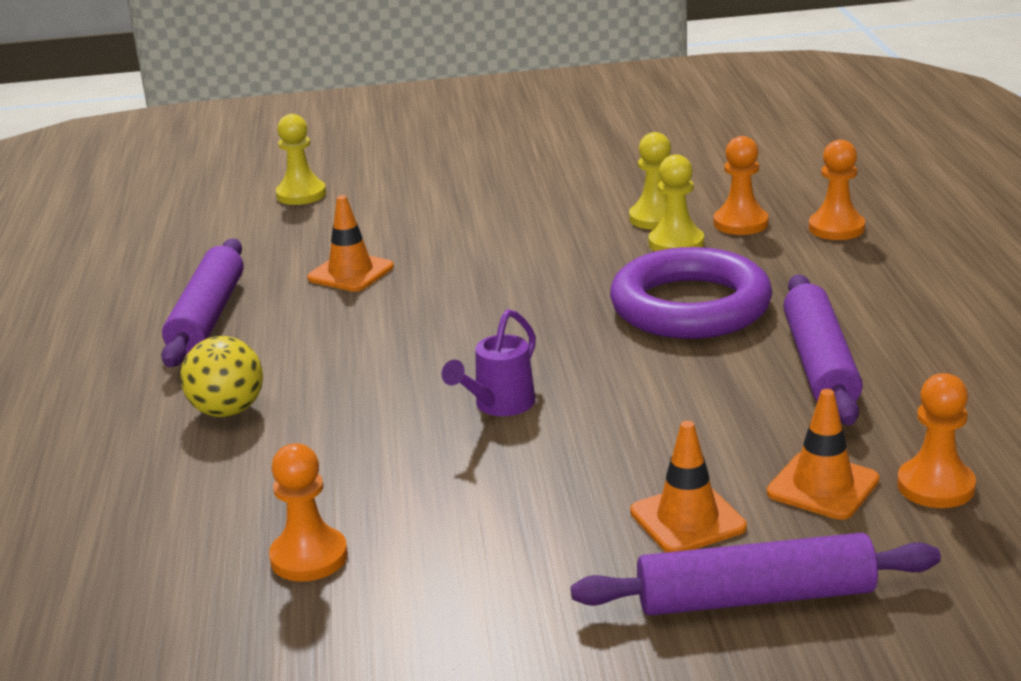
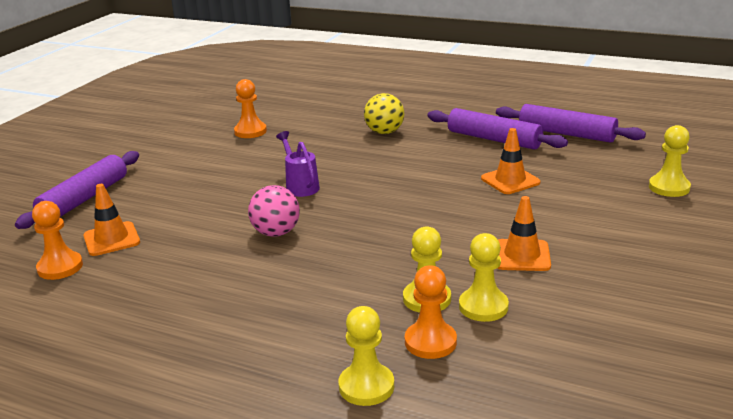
camera: 120 degrees right, 0 degrees up
(650, 368) = (276, 233): none -> pink ball
(687, 519) = (148, 201): orange traffic cone -> orange traffic cone (522, 256)
(690, 306) = (326, 269): purple ring -> none
(820, 364) = (200, 285): purple rolling pin -> purple rolling pin (566, 134)
(836, 228) = (366, 386): orange pawn -> yellow pawn

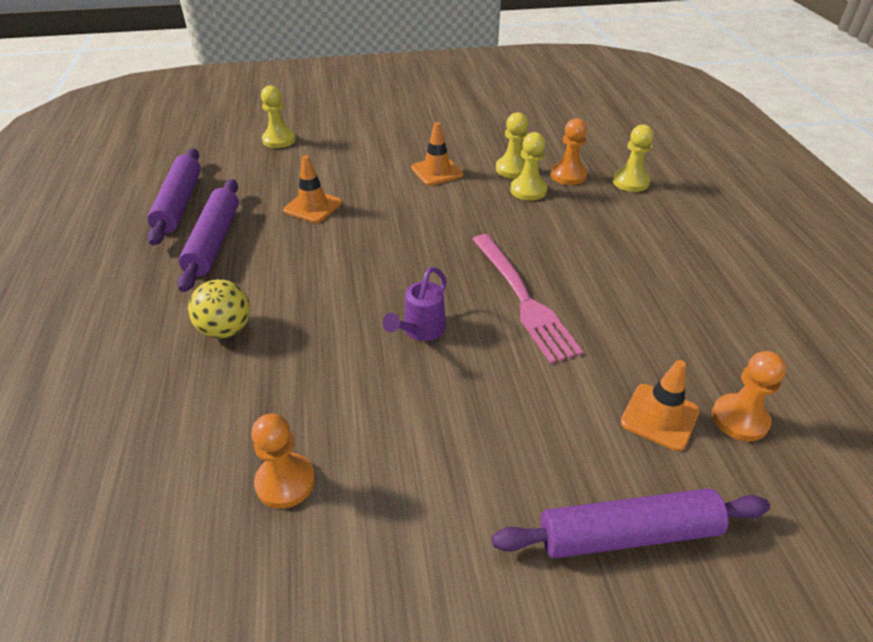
camera: 125 degrees left, 15 degrees up
(276, 233) = (523, 299): pink ball -> pink fork

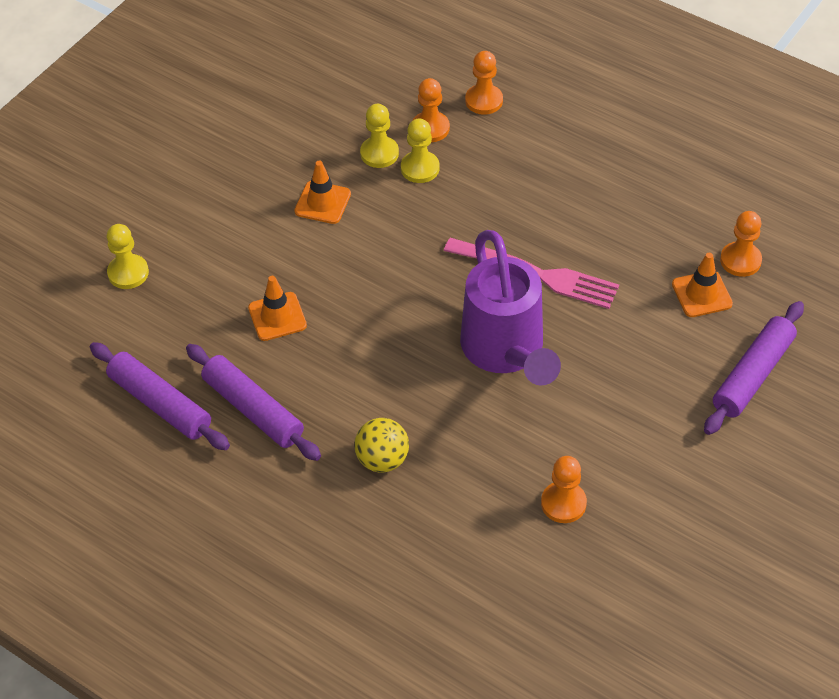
camera: 45 degrees left, 10 degrees up
(420, 331) = (506, 352): purple watering can -> purple watering can, size x2.20
(630, 182) = (484, 101): yellow pawn -> orange pawn

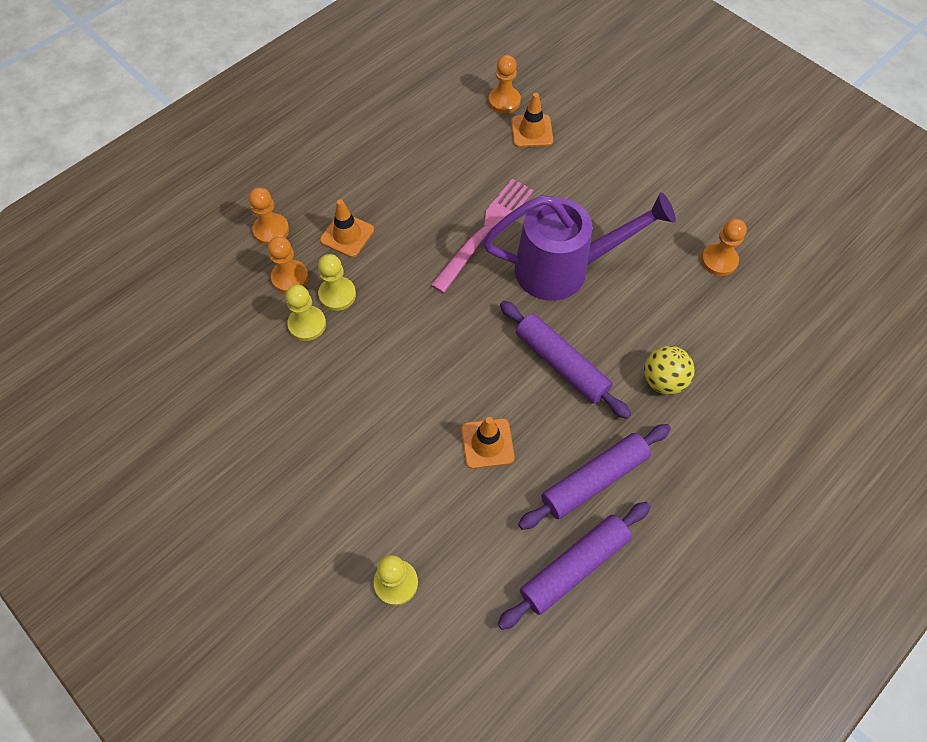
camera: 80 degrees left, 10 degrees up
(322, 202) = (354, 382): orange traffic cone -> orange traffic cone (347, 235)
(753, 375) = (614, 120): purple rolling pin -> purple rolling pin (561, 364)

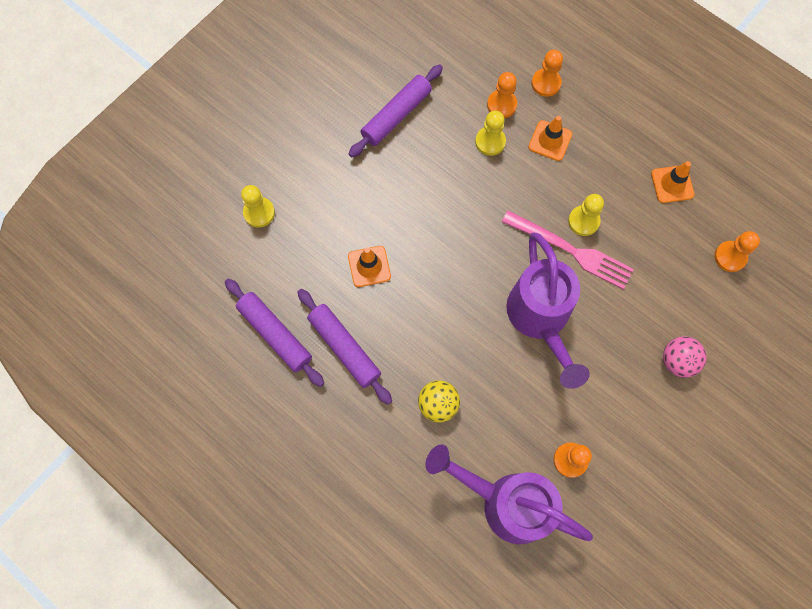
camera: 85 degrees right, 10 degrees up
(307, 324) = (460, 124): yellow pawn -> yellow pawn (583, 221)
(531, 131) = (696, 284): orange traffic cone -> orange traffic cone (672, 184)
(561, 364) = (445, 320): purple rolling pin -> purple rolling pin (396, 116)
(612, 158) = (677, 361): none -> pink ball
(768, 324) = (506, 502): none -> purple watering can

